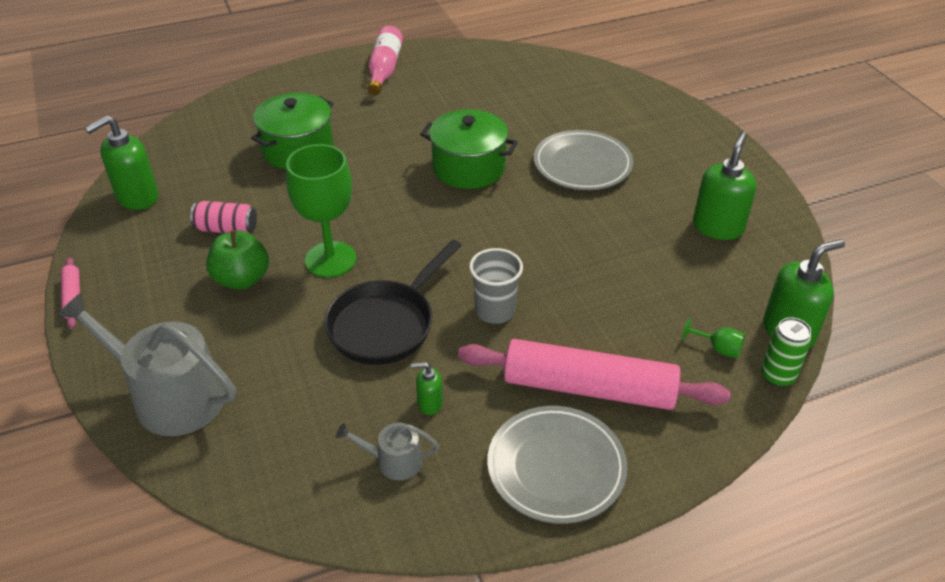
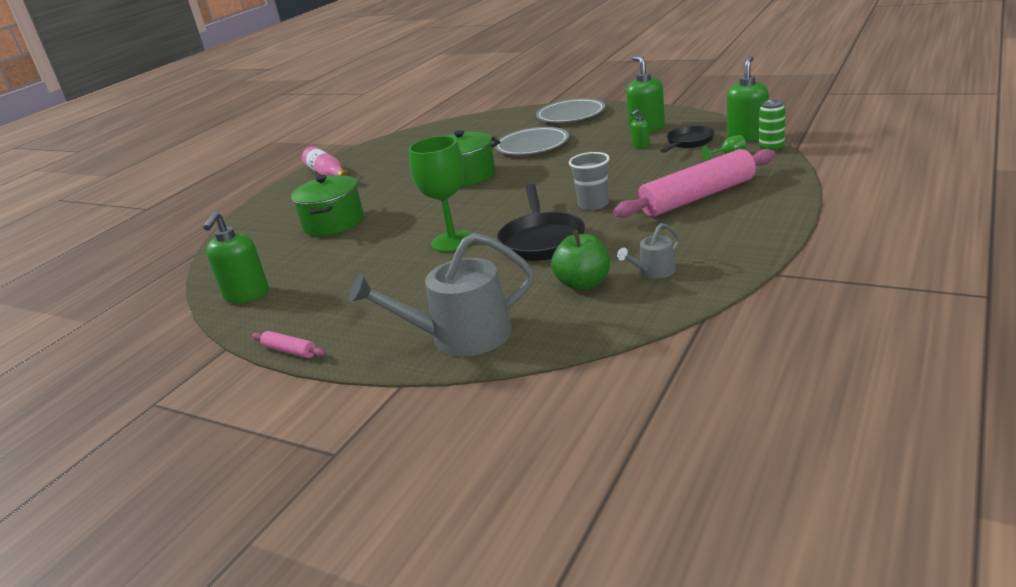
camera: 35 degrees left, 15 degrees down
(226, 229) = (350, 269): pink can -> none
(242, 279) = (408, 277): green apple -> green apple (583, 284)
(429, 403) = (629, 246): green soap dispenser -> green soap dispenser (640, 145)
(556, 467) = (738, 224): grey plate -> grey plate (570, 115)
(718, 288) = (688, 142): none -> black pan

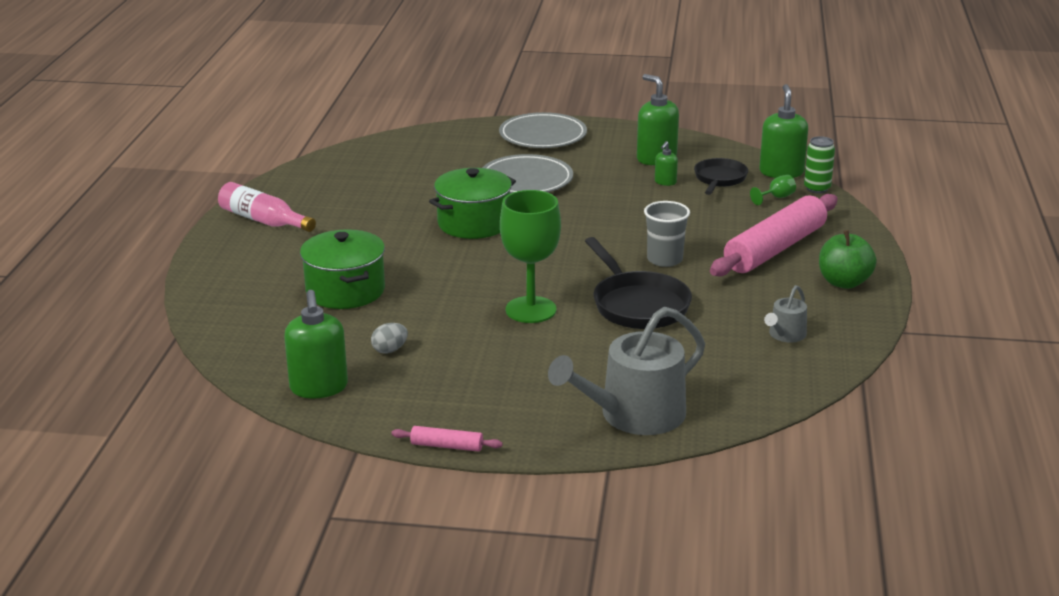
camera: 25 degrees left, 0 degrees up
(322, 269) = (390, 350): none -> grey egg
(583, 284) = (722, 352): green apple -> green apple (844, 282)

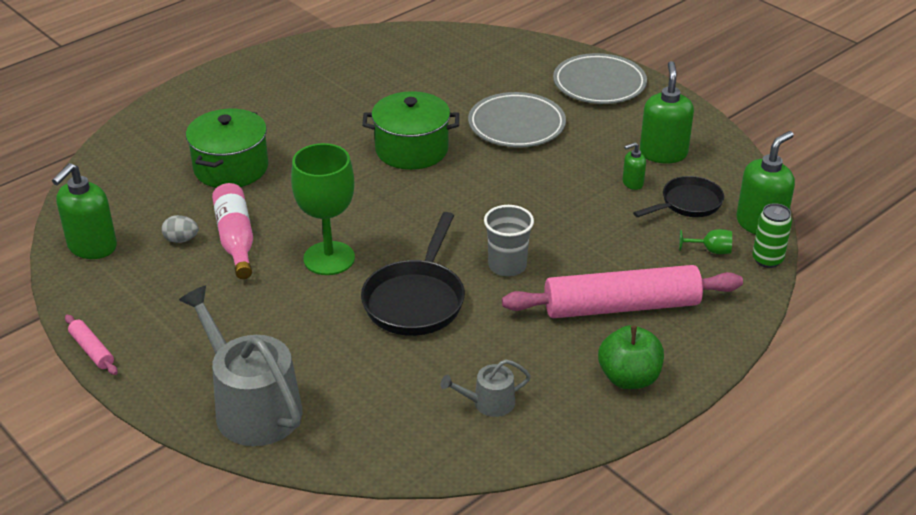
camera: 40 degrees right, 10 degrees up
(263, 220) = (271, 73): pink bottle -> pink bottle (236, 239)
(634, 415) = (252, 406): grey watering can -> grey watering can turned 45 degrees clockwise

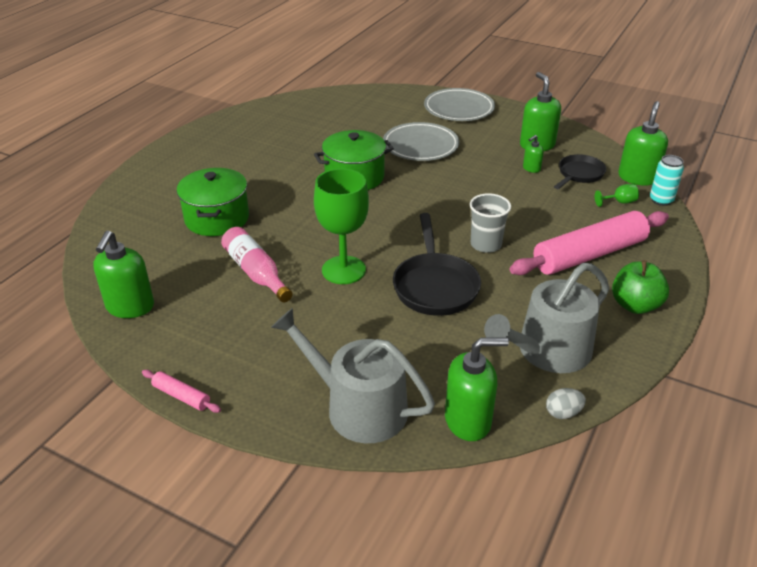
camera: 20 degrees left, 0 degrees up
(181, 240) = (208, 283): grey egg -> grey egg (563, 413)
(352, 450) = (468, 421): none -> green soap dispenser
(488, 403) = (548, 351): grey watering can -> grey watering can, size x2.08
(767, 260) = (661, 200): green can -> turquoise can

